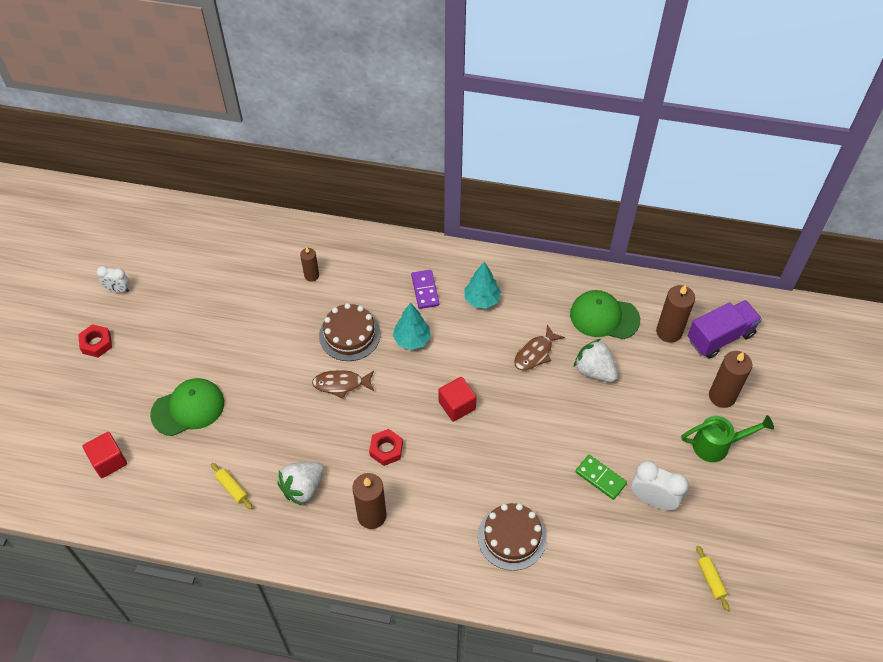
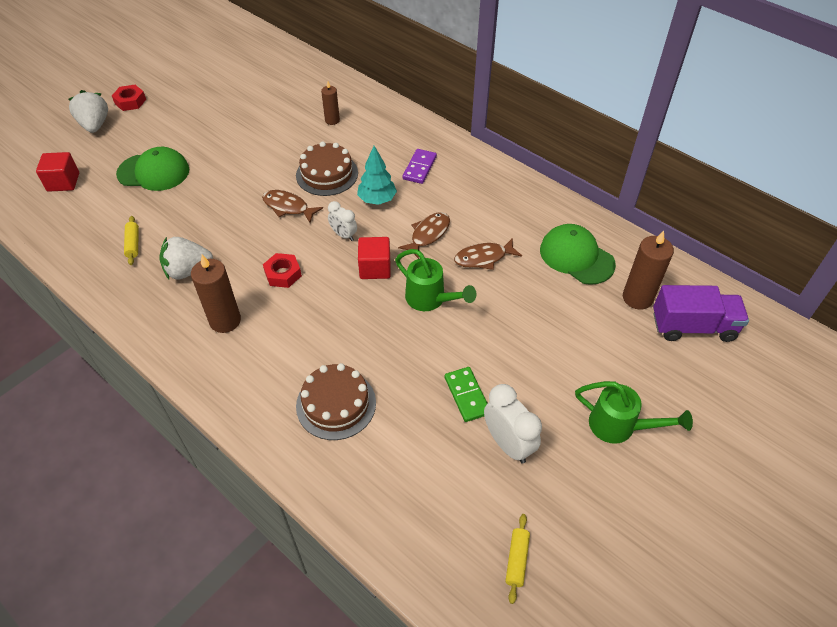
camera: 30 degrees right, 5 degrees down
(118, 289) = (178, 74): white clock -> white clock (343, 235)
(477, 353) = (428, 234): none -> brown fish
(482, 300) = (465, 195): turquoise tree -> none
(520, 412) = (430, 300): none -> green watering can
(594, 370) = (532, 298): white strawberry -> white strawberry (95, 125)
(722, 396) = (657, 382): brown candle -> none

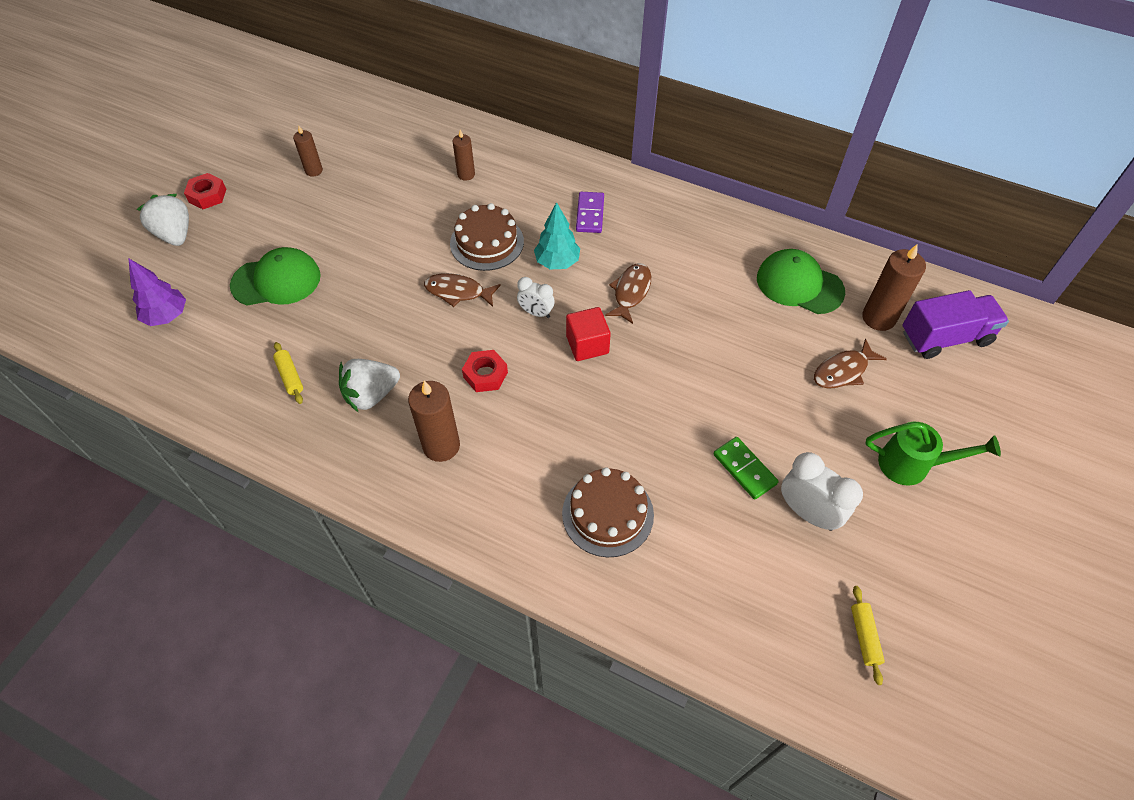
camera: 15 degrees left, 5 degrees up
(63, 182) = (167, 316): red cube -> purple tree
(216, 97) = (314, 170): none -> brown candle
(430, 300) = (663, 368): green watering can -> none
(483, 258) = (701, 307): brown fish -> brown fish (843, 371)

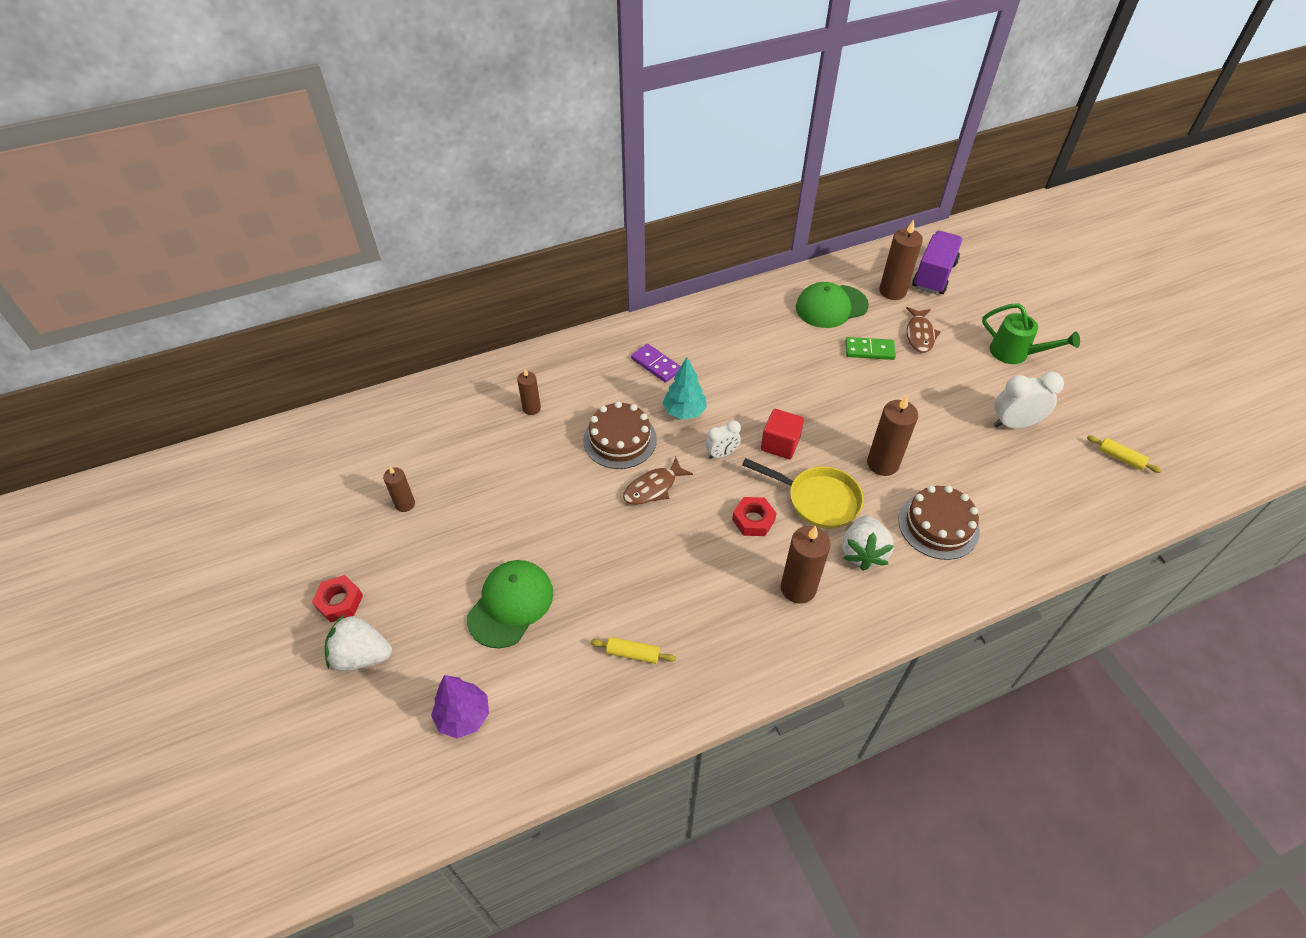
camera: 50 degrees left, 5 degrees down
(371, 395) = (706, 606): white strawberry -> white strawberry (862, 552)
(550, 406) = (817, 500): none -> yellow pan
(631, 292) = (754, 390): brown fish -> none
(640, 431) = (882, 463): none -> brown candle
(744, 469) = (957, 431): green domino -> green domino (869, 350)
(913, 465) = (1016, 354): green watering can -> green watering can turned 75 degrees clockwise

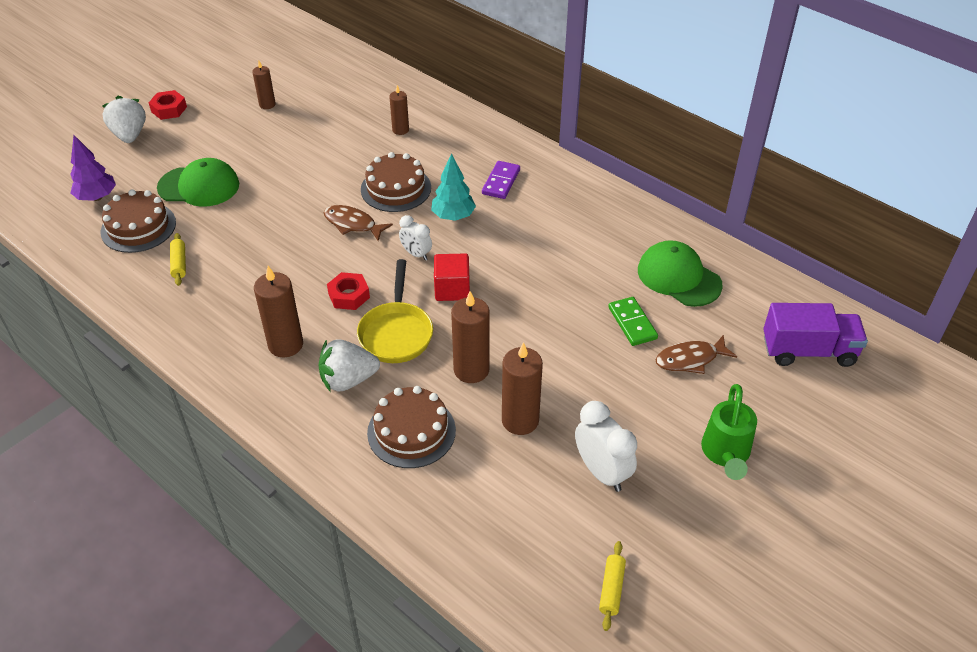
camera: 65 degrees right, 5 degrees down
(547, 682) = (138, 227): none -> brown cake
(892, 291) = (746, 321): brown candle -> brown candle (520, 420)

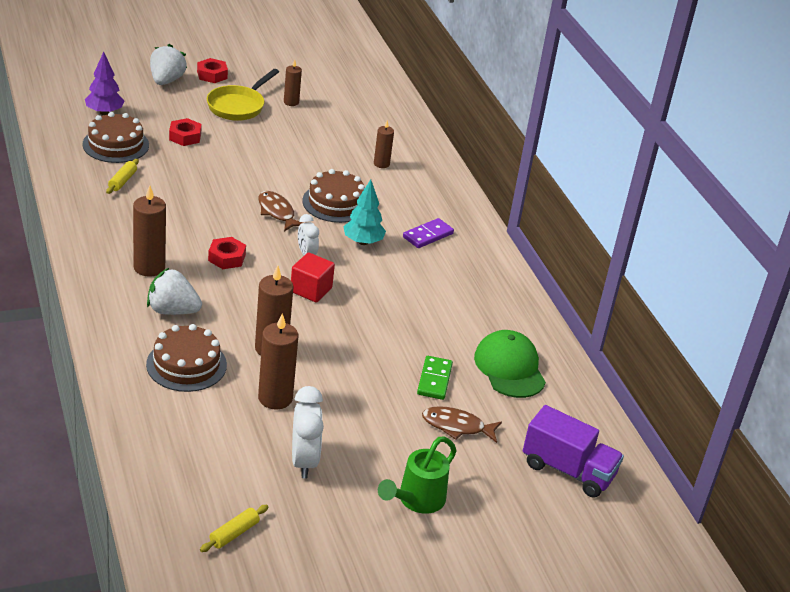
camera: 25 degrees right, 10 degrees down
(199, 186) = (185, 136): green cap -> red nut
(396, 333) = (238, 298): yellow pan -> yellow pan (238, 106)

